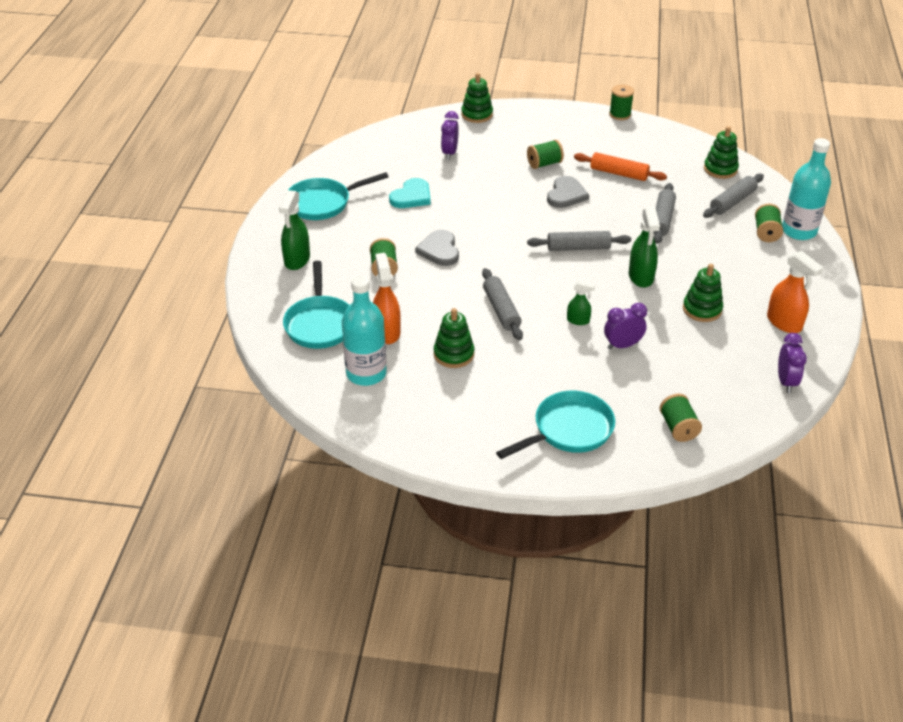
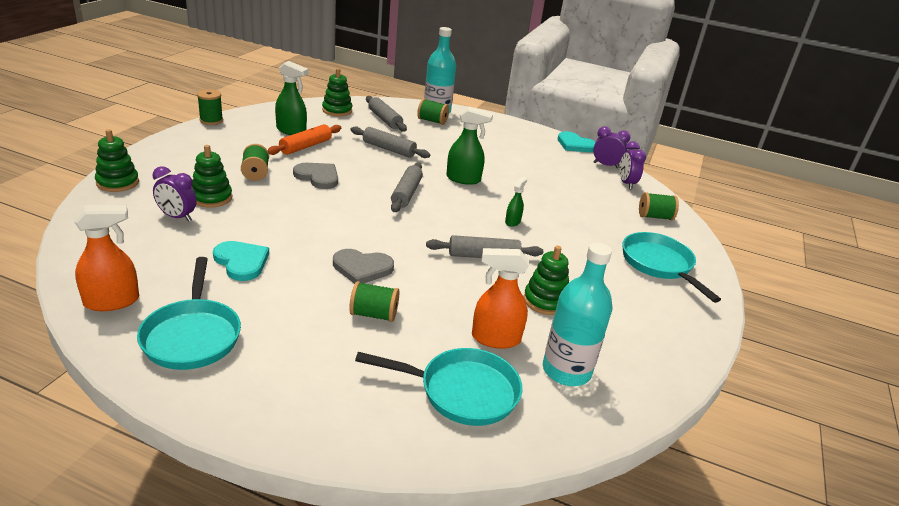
camera: 80 degrees left, 10 degrees down
(297, 260) = (311, 387): green spray bottle -> green spray bottle (291, 131)
(622, 345) = (552, 211): purple clock -> purple clock (626, 183)
(702, 309) = (516, 168): green stacking toy -> green stacking toy (211, 198)
(784, 323) = (541, 147): orange spray bottle -> orange spray bottle (112, 301)
(823, 351) = (575, 145): none -> turquoise heart

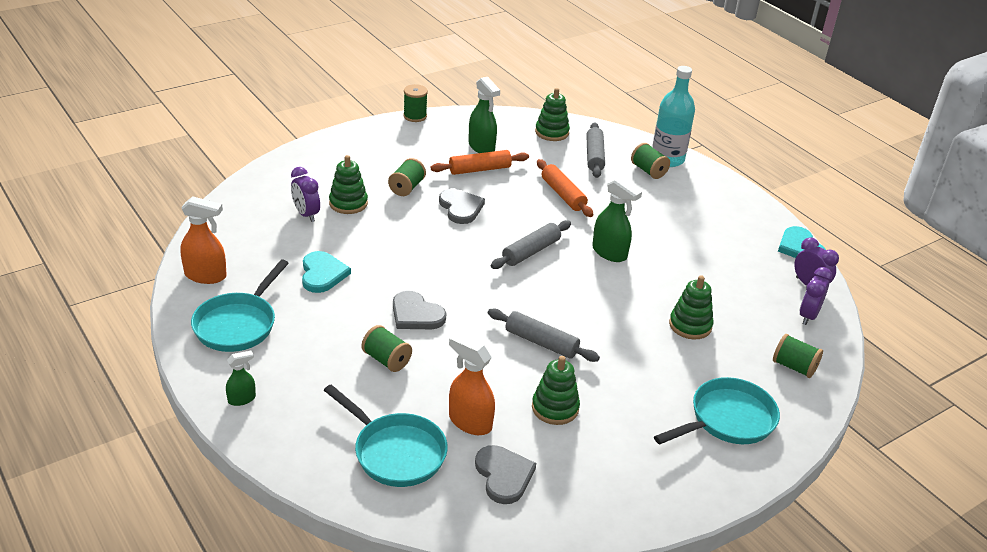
camera: 35 degrees right, 5 degrees up
(117, 183) = (285, 166): green stacking toy -> green stacking toy (690, 325)
(389, 149) = (563, 194): grey rolling pin -> orange rolling pin
(512, 222) = (612, 317): green spray bottle -> green spray bottle (242, 399)
(566, 371) = (503, 475): turquoise bottle -> grey heart
(659, 265) = (727, 420): turquoise pan -> turquoise pan turned 45 degrees clockwise

